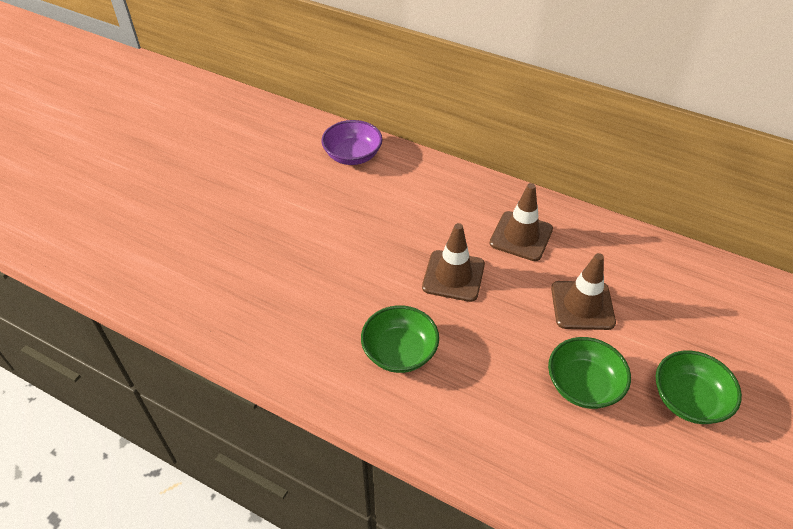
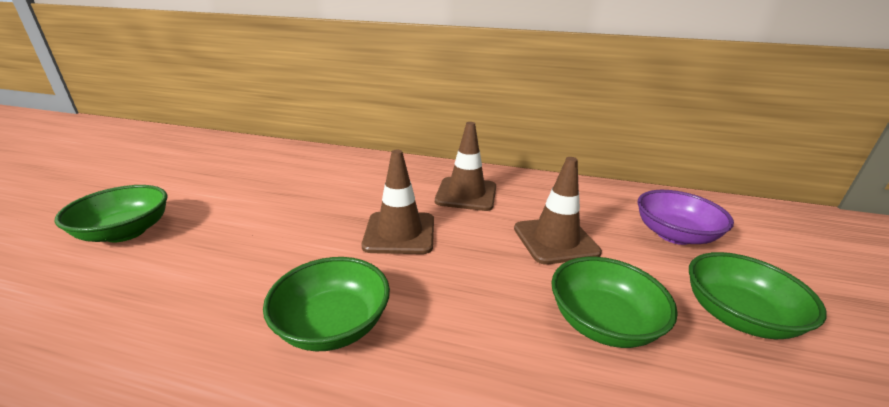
camera: 15 degrees left, 20 degrees down
(245, 241) = (126, 232): none -> green bowl
(353, 155) = (282, 157): purple bowl -> purple bowl (674, 235)

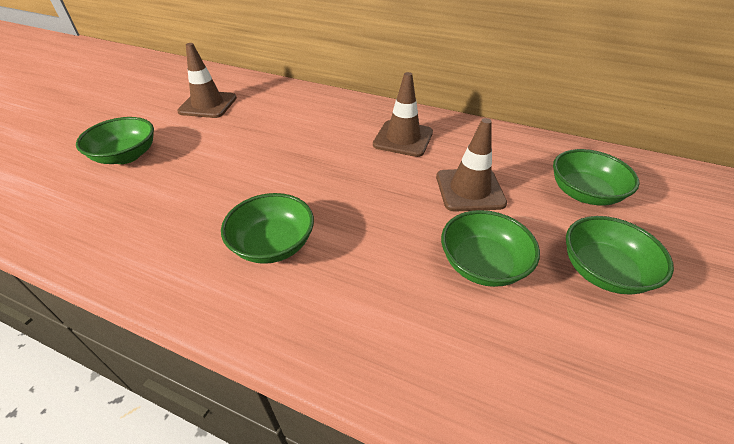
camera: 10 degrees right, 15 degrees up
(399, 233) = (336, 173): brown traffic cone -> brown traffic cone (208, 105)
(674, 235) = (584, 193): purple bowl -> green bowl

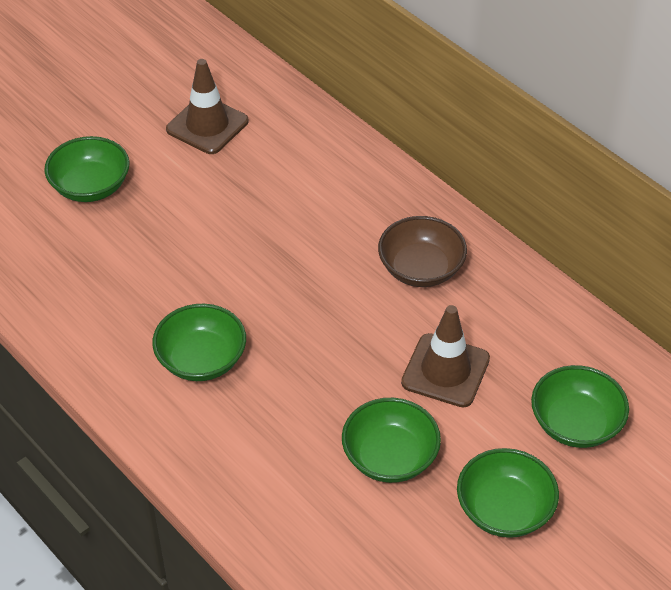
camera: 25 degrees right, 5 degrees up
(403, 138) = (421, 269): brown traffic cone -> brown bowl

